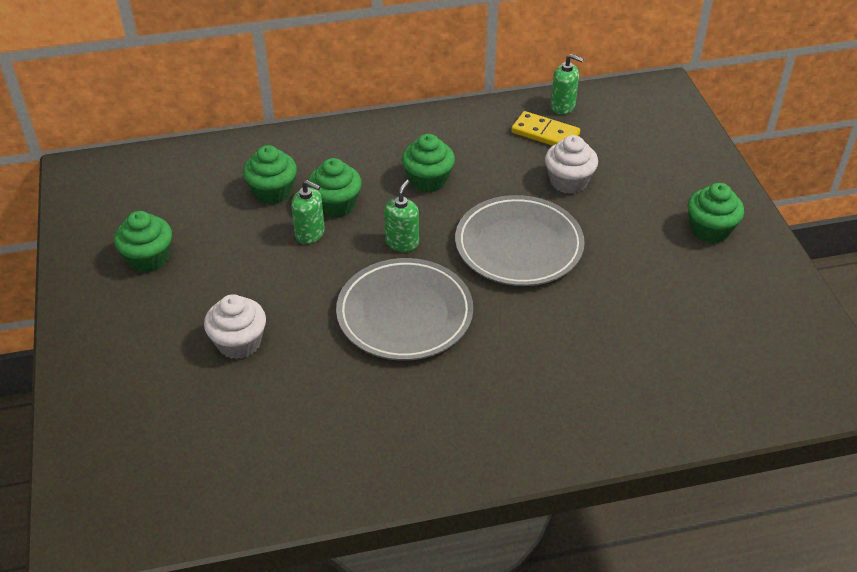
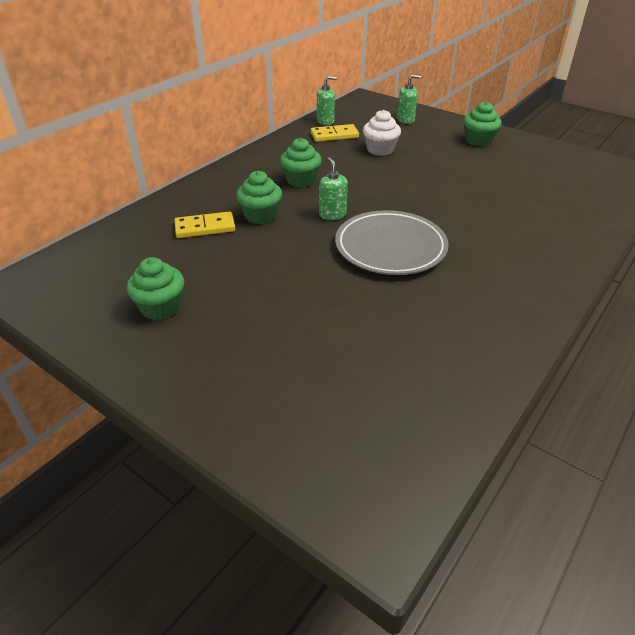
camera: 40 degrees left, 5 degrees down
(239, 343) = (308, 319): white cupcake -> none
(273, 192) = (205, 227): green cupcake -> yellow domino
(310, 233) = (265, 237): green soap dispenser -> green soap dispenser (405, 120)
(519, 246) = (400, 186): grey plate -> none

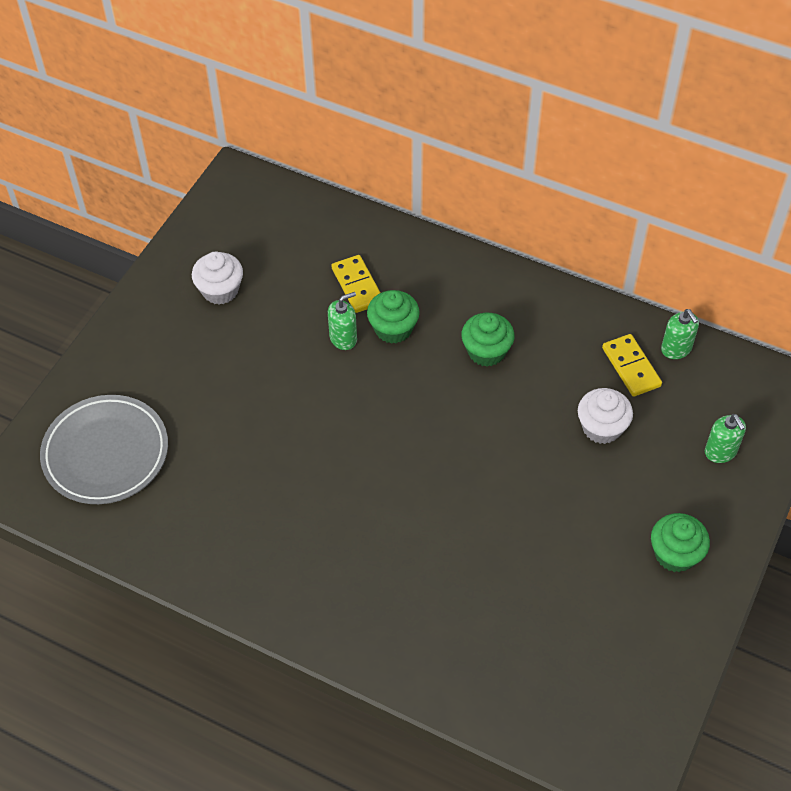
camera: 80 degrees right, 15 degrees up
(161, 307) = (220, 290): green cupcake -> white cupcake
(332, 214) = (411, 396): green soap dispenser -> green soap dispenser (343, 338)
(390, 247) = (353, 461): grey plate -> grey plate (106, 453)

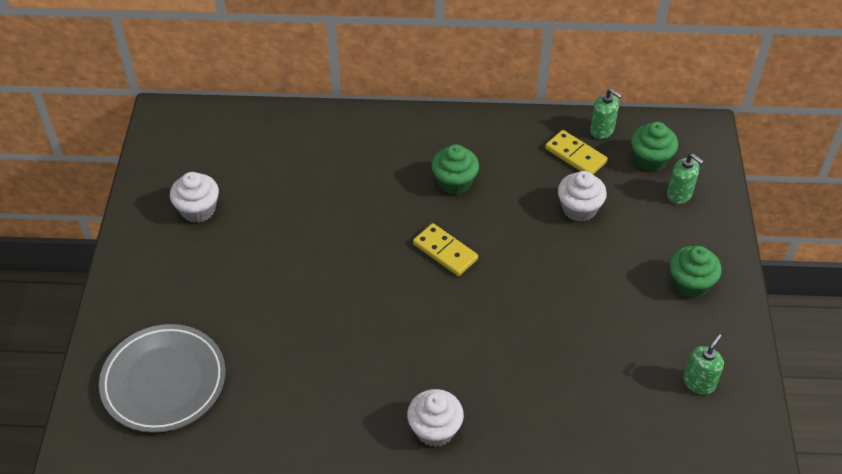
camera: 25 degrees left, 5 degrees down
(330, 601) = (435, 429): none -> white cupcake
(343, 338) = (328, 212): green soap dispenser -> green soap dispenser (698, 382)
(357, 286) = (317, 167): yellow domino -> yellow domino (445, 251)
(393, 329) = (367, 190): green cupcake -> green cupcake (650, 159)

